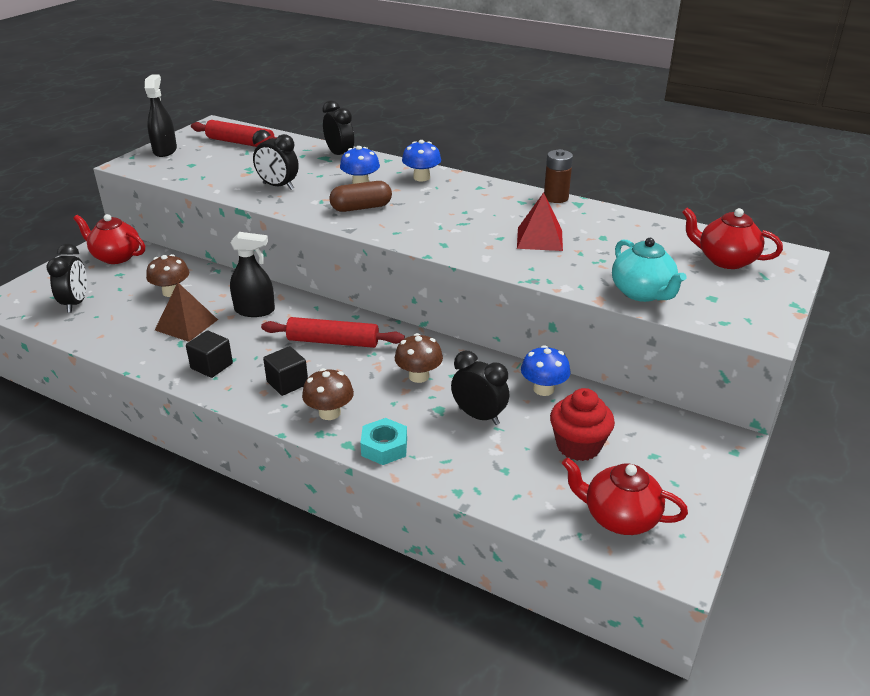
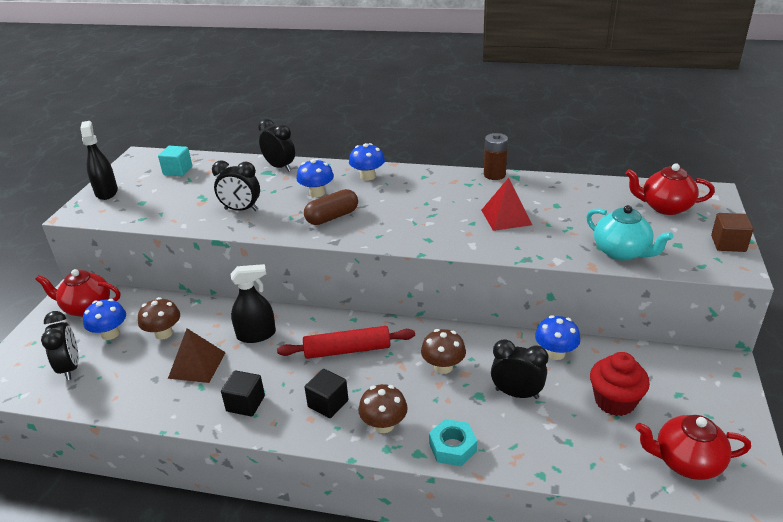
camera: 15 degrees left, 0 degrees up
(124, 283) = (110, 334): none -> blue mushroom
(241, 143) = (178, 171): red rolling pin -> turquoise cube
(772, 308) = (728, 244): none -> brown cube

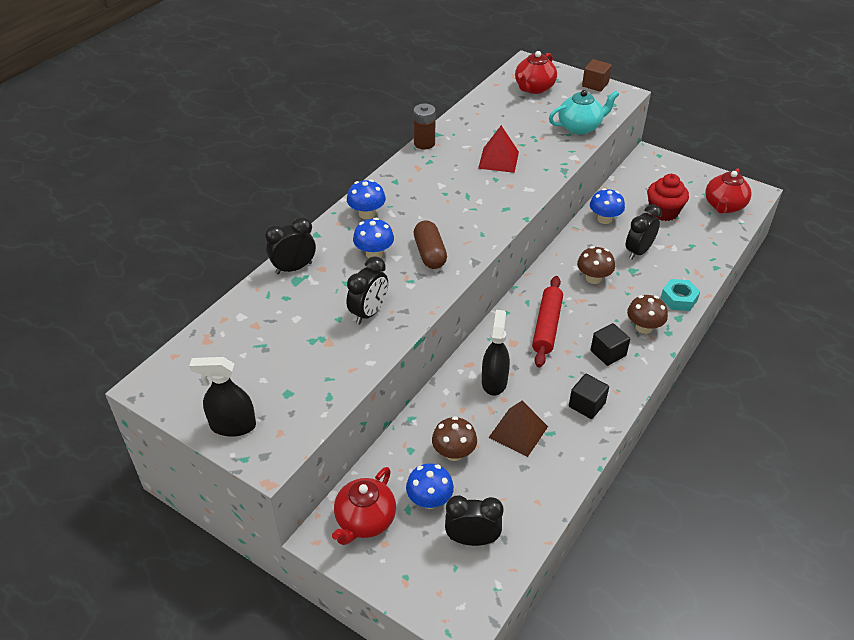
camera: 70 degrees left, 10 degrees up
(178, 171) = (228, 352): turquoise cube -> none

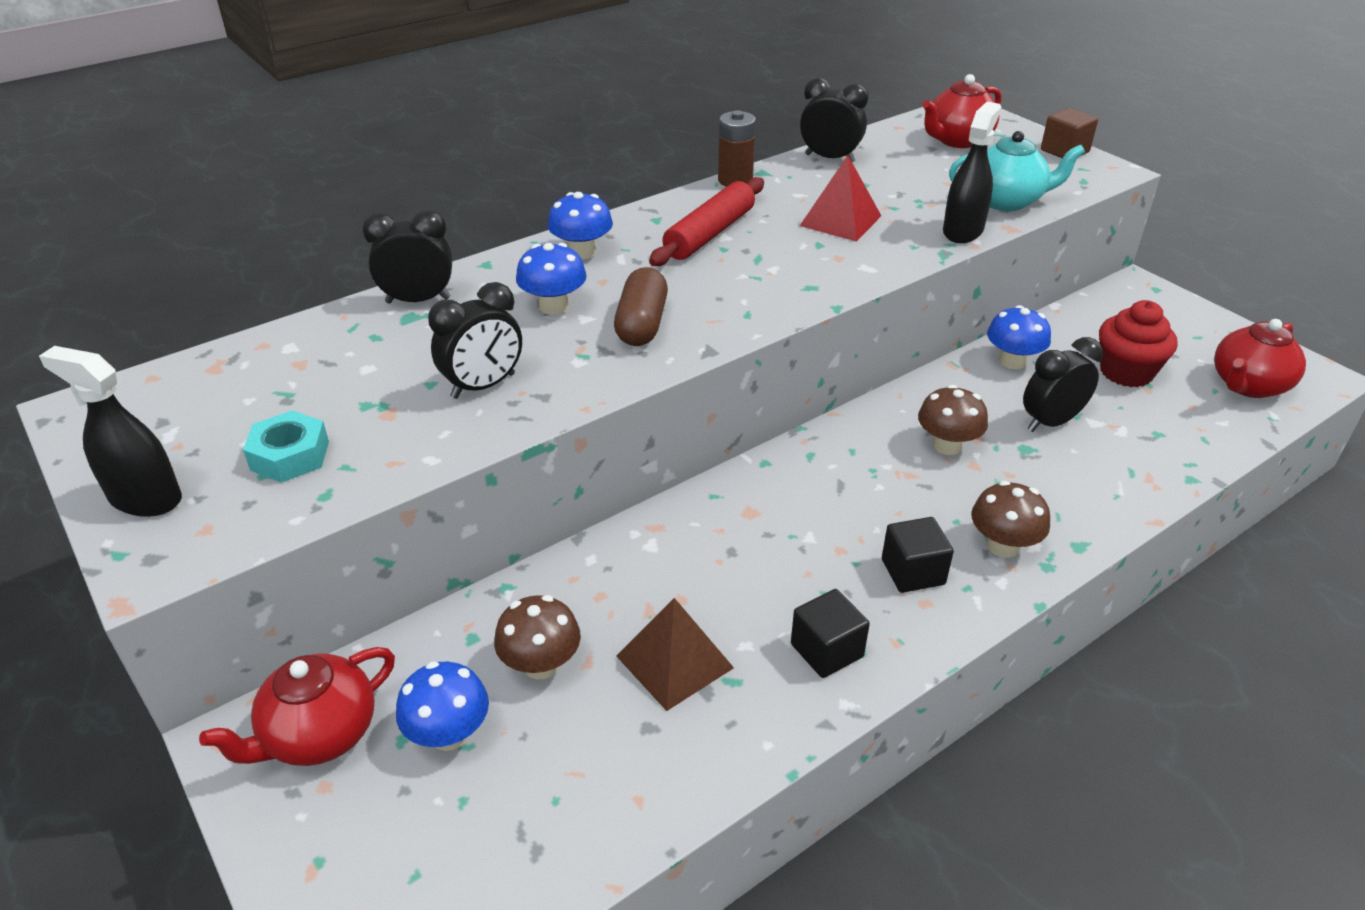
camera: 20 degrees right, 5 degrees down
(472, 539) = (477, 832): black clock -> black clock (829, 158)
(494, 381) = (681, 565): black spray bottle -> black spray bottle (963, 231)
(547, 326) = (824, 501): red rolling pin -> red rolling pin (710, 234)
(679, 299) = (1094, 514): turquoise nut -> turquoise nut (290, 456)

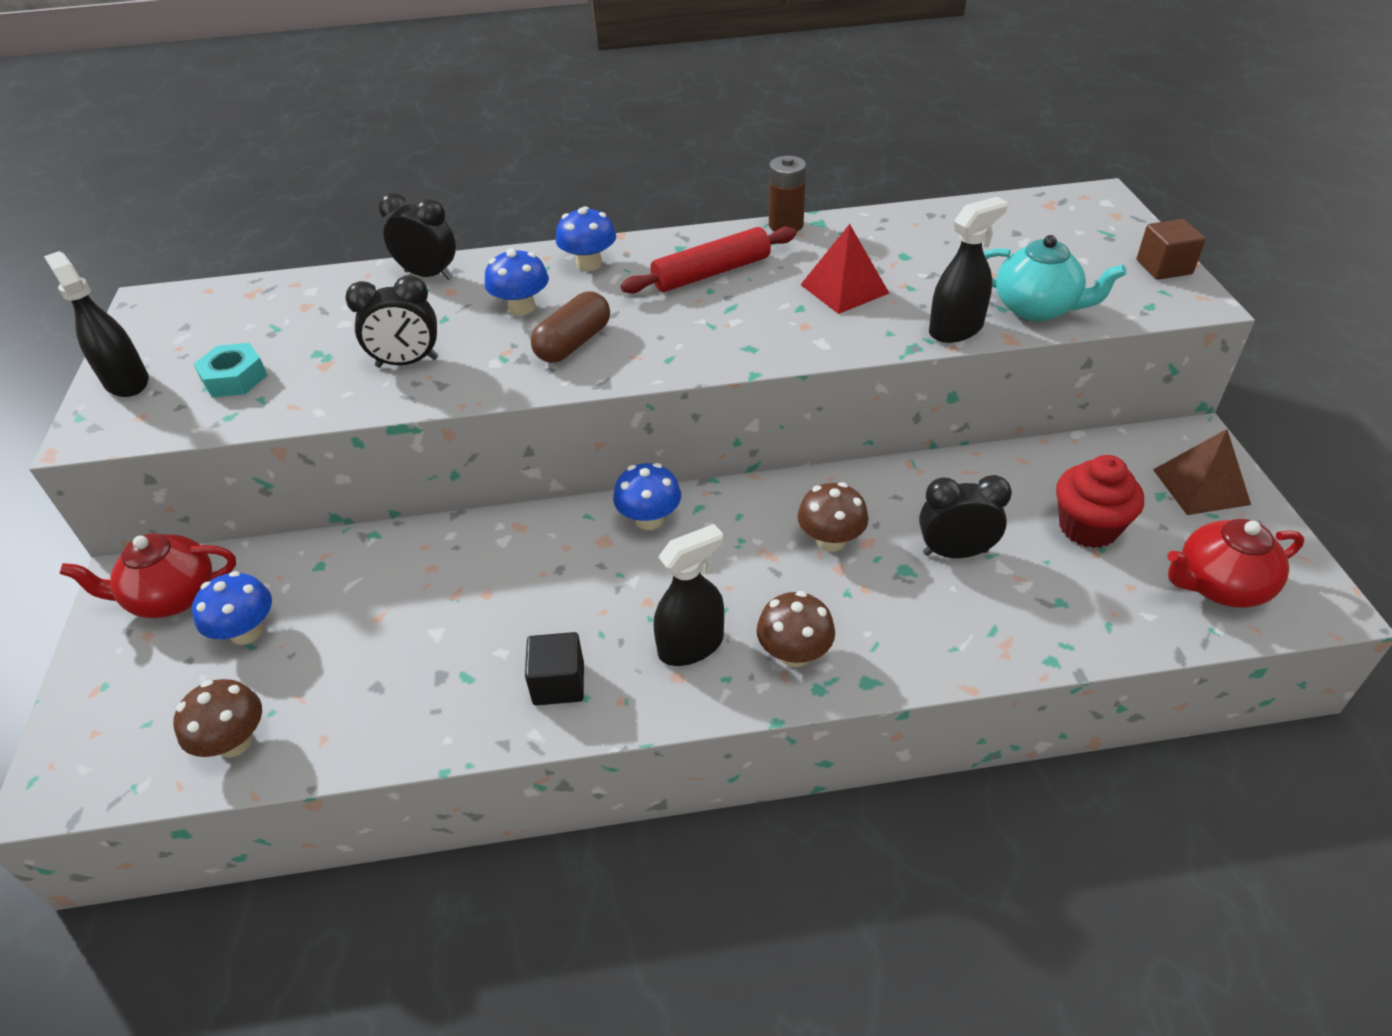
camera: 30 degrees right, 5 degrees up
(541, 664) = (346, 605): brown mushroom -> brown mushroom (234, 742)
(675, 661) = (438, 643): brown pyramid -> brown pyramid (1201, 486)
(829, 158) = (898, 222): black clock -> none
(913, 572) = (691, 645): black cube -> black spray bottle
(957, 140) = (1052, 230): red teapot -> none
(1012, 361) = (974, 479): blue mushroom -> blue mushroom (649, 519)

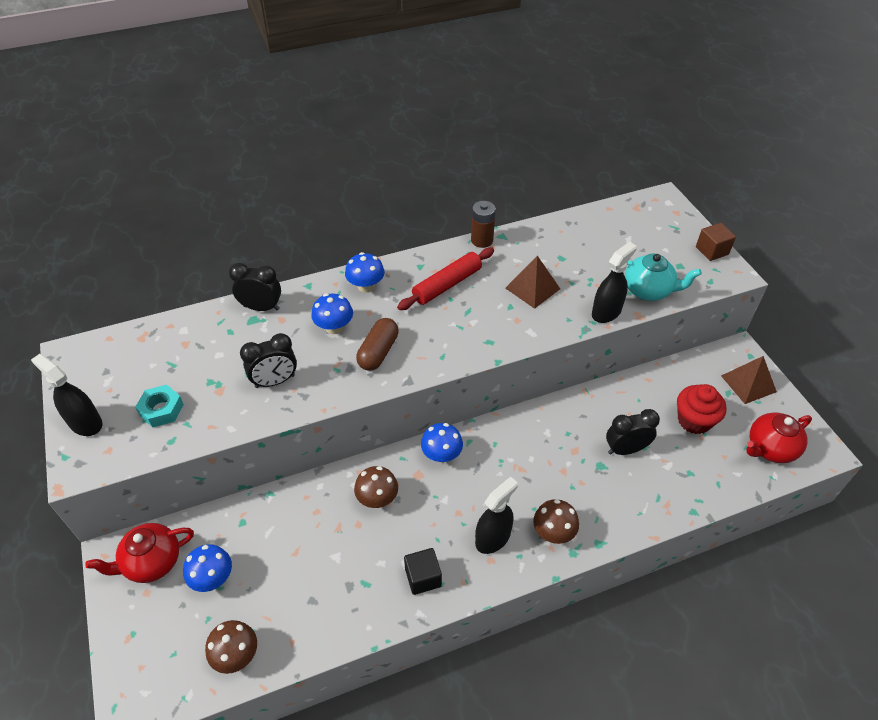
camera: 15 degrees left, 5 degrees up
(830, 540) = (553, 452): brown mushroom -> brown mushroom (377, 498)
(844, 289) = (532, 288): red pyramid -> brown pyramid

